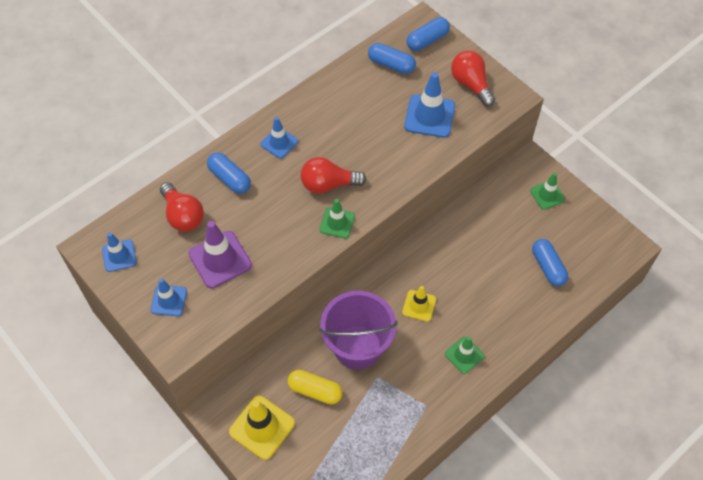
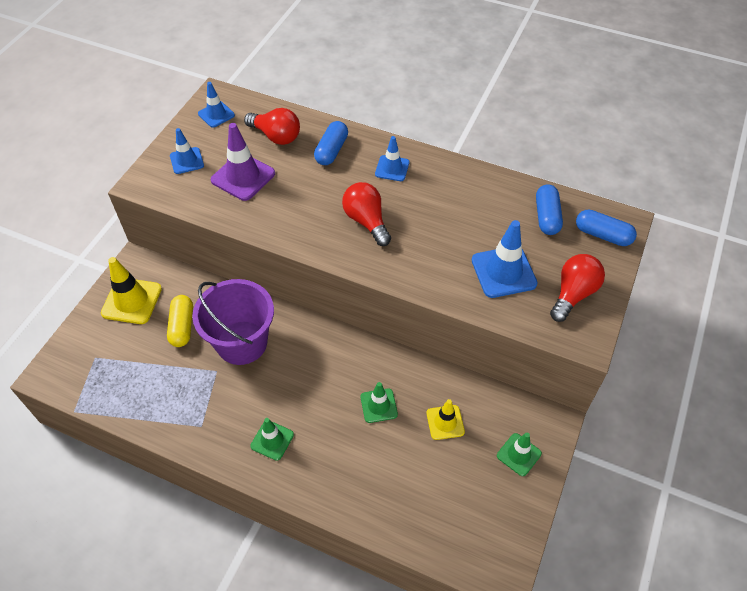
camera: 65 degrees right, 5 degrees down
(183, 215) = (276, 136): red light bulb -> red light bulb turned 90 degrees counterclockwise
(337, 223) = (326, 244): green traffic cone -> green traffic cone (379, 405)
(419, 305) = (311, 377): yellow traffic cone -> yellow traffic cone (445, 422)
(548, 267) = (422, 488): blue capsule -> none

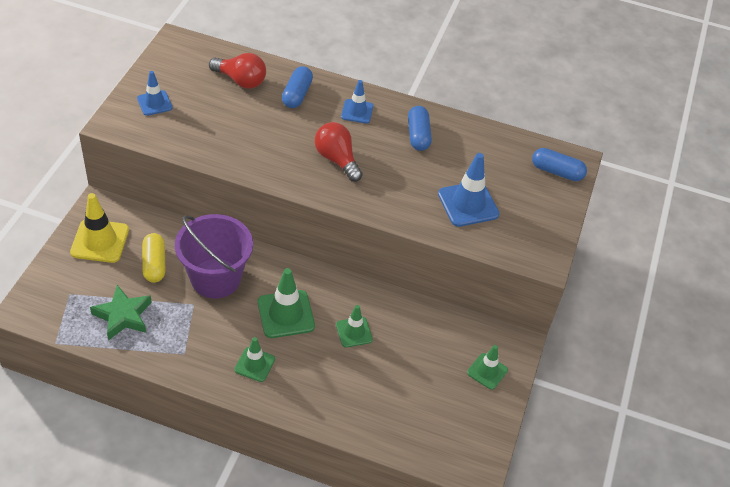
camera: 10 degrees left, 5 degrees down
(144, 382) = (123, 316): none -> green star
(216, 114) = (178, 59): blue traffic cone -> none
(243, 177) = (212, 119): purple traffic cone -> none
(309, 384) = (286, 314): none -> green traffic cone
(445, 422) = (417, 345): yellow traffic cone -> none
(546, 217) = (505, 156): blue capsule -> blue capsule (418, 135)
(573, 294) = (532, 223): red light bulb -> none

